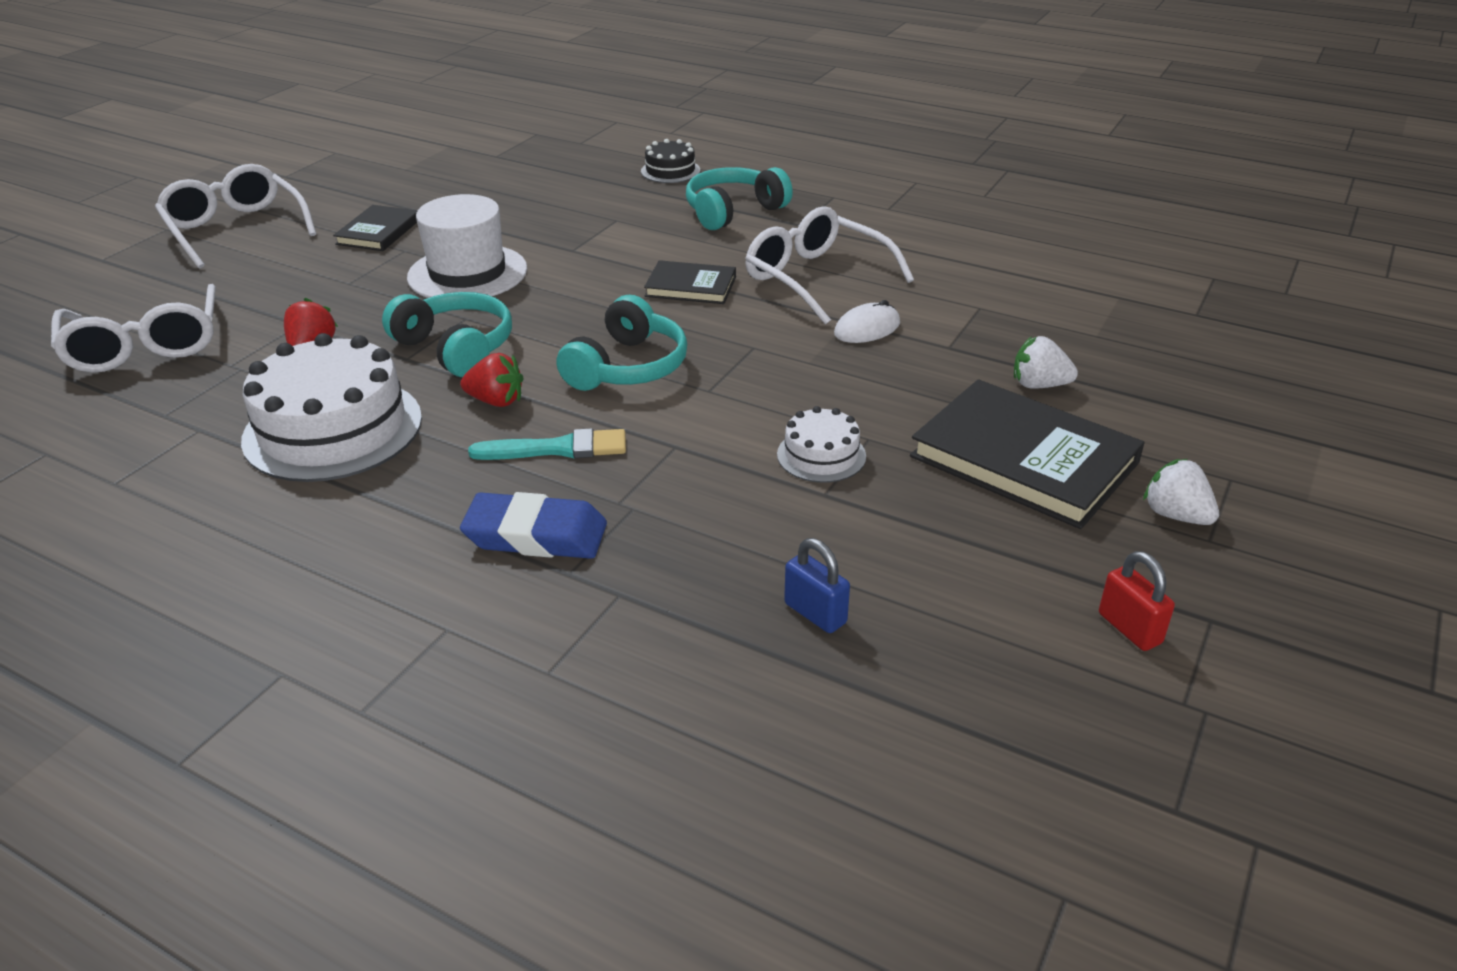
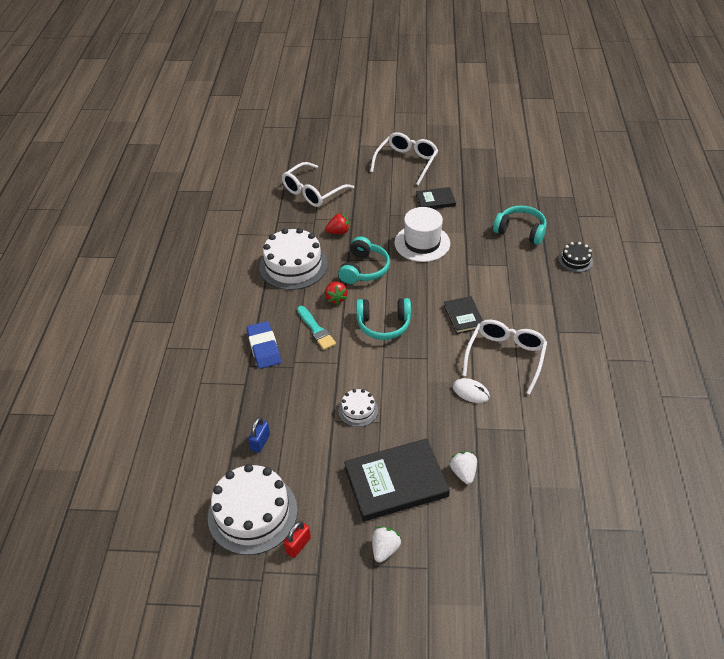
camera: 65 degrees right, 10 degrees up
(733, 211) = (550, 301): turquoise headphones -> turquoise headphones (520, 231)
(1014, 679) = (252, 513): none -> white cake
(1024, 459) = (396, 482): black book -> black book turned 60 degrees clockwise

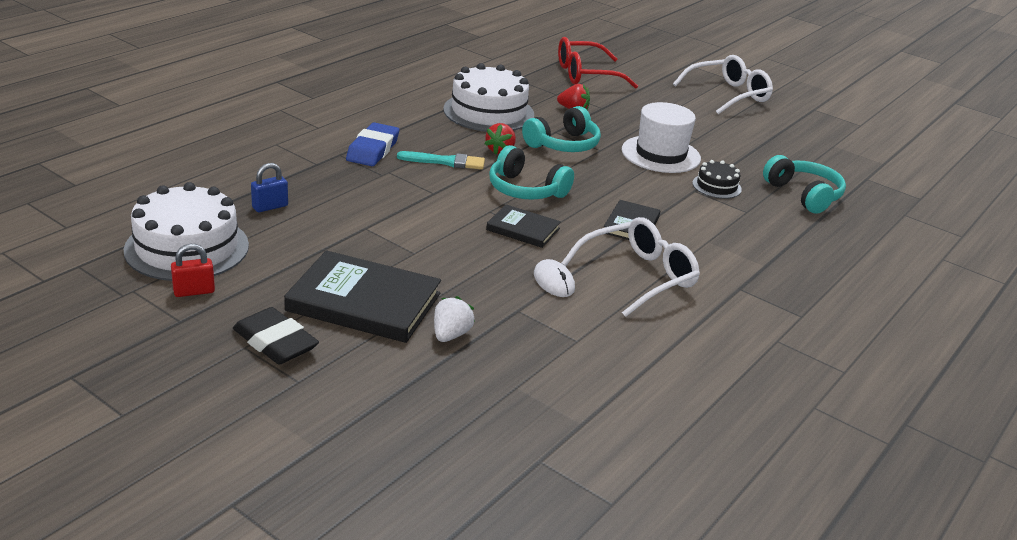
camera: 30 degrees right, 15 degrees down
(313, 191) = (587, 75): white glasses -> red glasses
(316, 330) = (445, 162): turquoise brush -> turquoise brush turned 90 degrees counterclockwise
(358, 410) = (403, 234): white cake -> none
(385, 549) = (275, 342): white strawberry -> black eraser
(435, 200) = (724, 132): black book -> black book (523, 229)
(575, 260) = (849, 246): black cake -> black cake (716, 186)

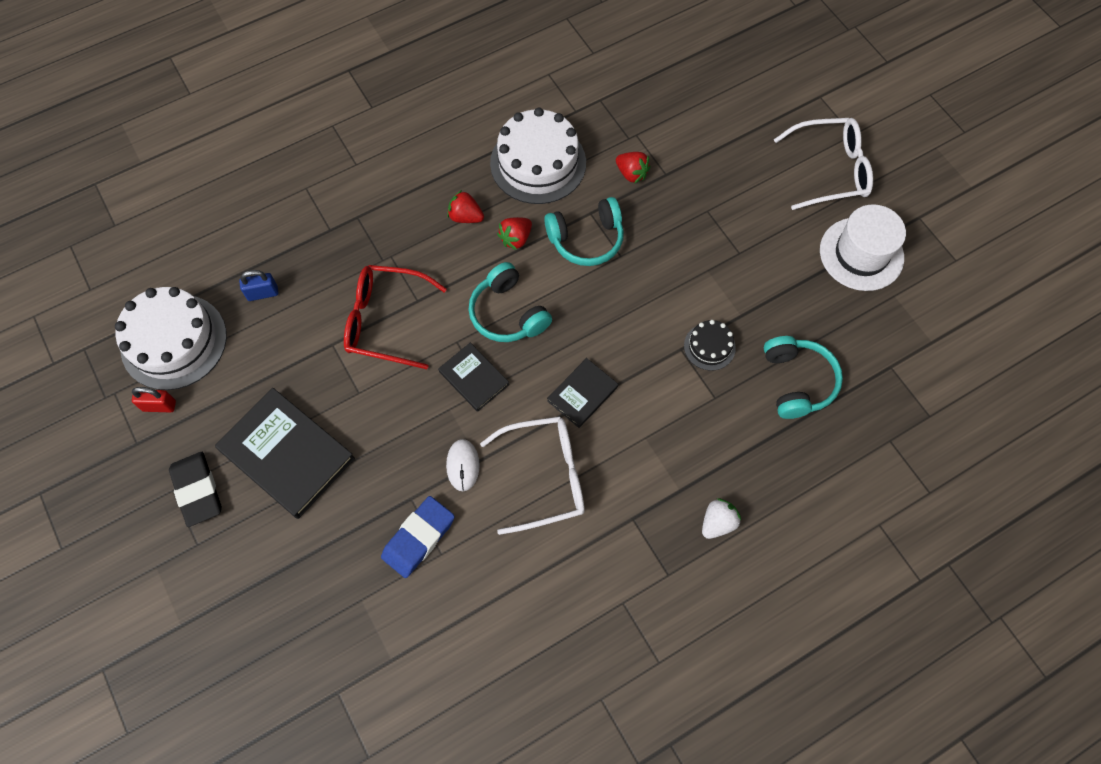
camera: 25 degrees right, 35 degrees up
(373, 150) = (391, 215): blue eraser -> blue eraser (418, 538)
(445, 144) = (465, 217): none -> red strawberry
(445, 162) = (452, 249): turquoise brush -> none
(451, 335) = (339, 518): white strawberry -> white strawberry (717, 522)
(587, 75) = (684, 102): red glasses -> red glasses (386, 321)
(660, 154) = (682, 276): white hat -> white hat (861, 254)

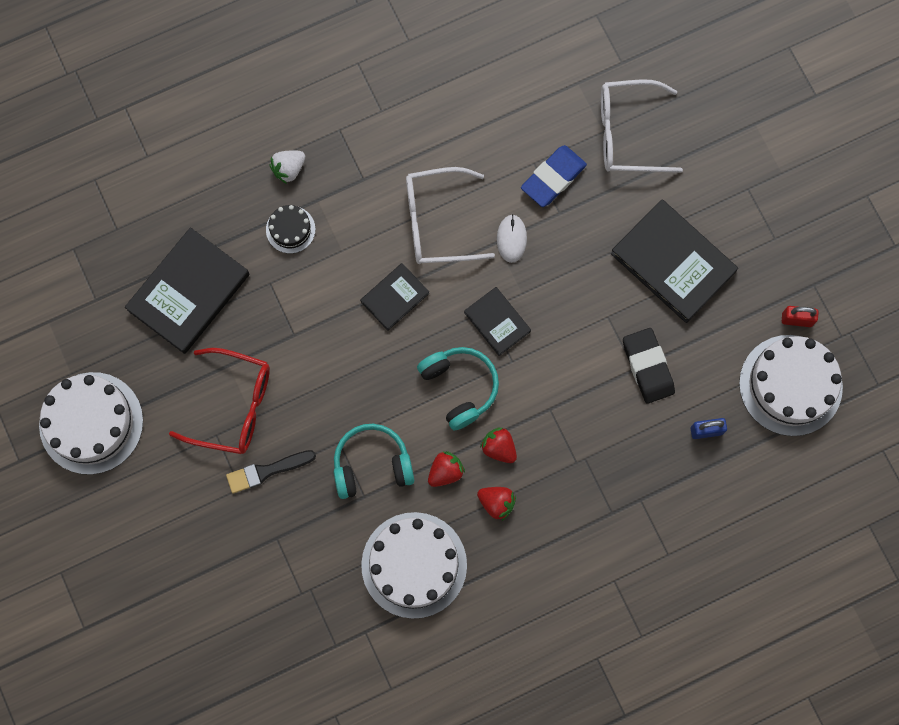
camera: 175 degrees left, 10 degrees up
(197, 490) = (752, 236): black eraser -> black eraser (648, 367)
(386, 321) = (581, 389): red glasses -> red glasses (232, 405)
(631, 174) = (313, 542): red strawberry -> red strawberry (499, 448)
(685, 226) = (267, 471): none -> black brush
(709, 346) = (265, 335): black cake -> black cake (290, 229)
(797, 382) = (188, 292): turquoise headphones -> black book
(829, 170) = (98, 527): white glasses -> white glasses (628, 133)
(861, 254) = (91, 423): white hat -> white cake

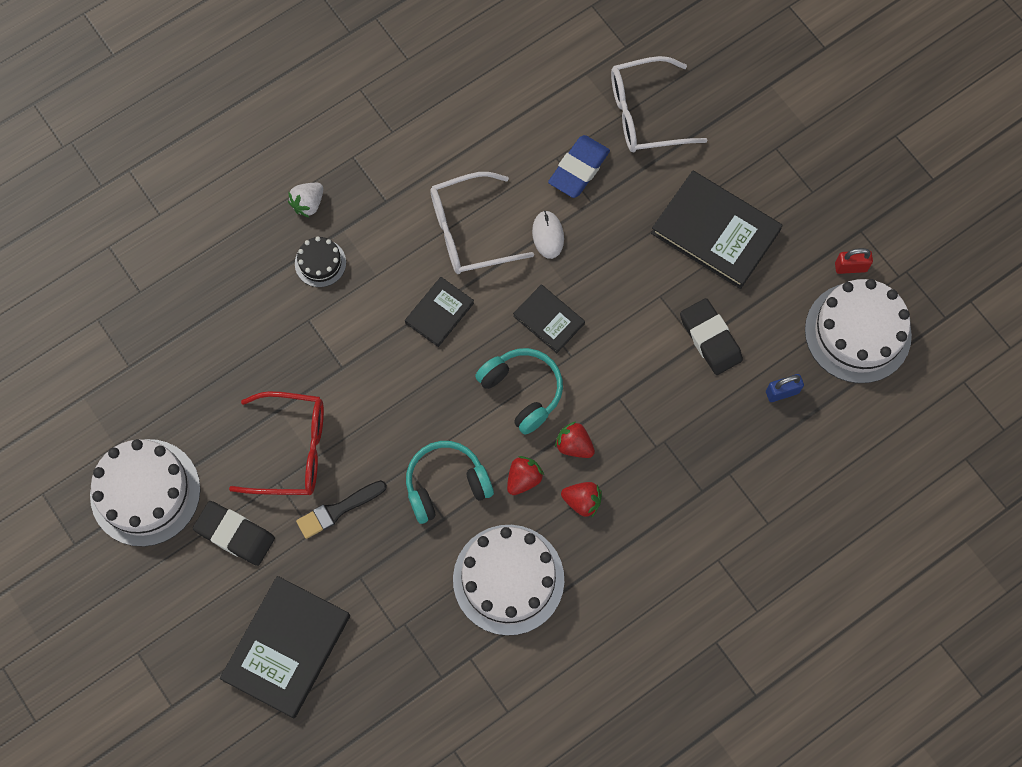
camera: 10 degrees left, 5 degrees down
(167, 477) = (235, 534): none -> black eraser
(188, 292) = (225, 343): black book -> black book (286, 647)

